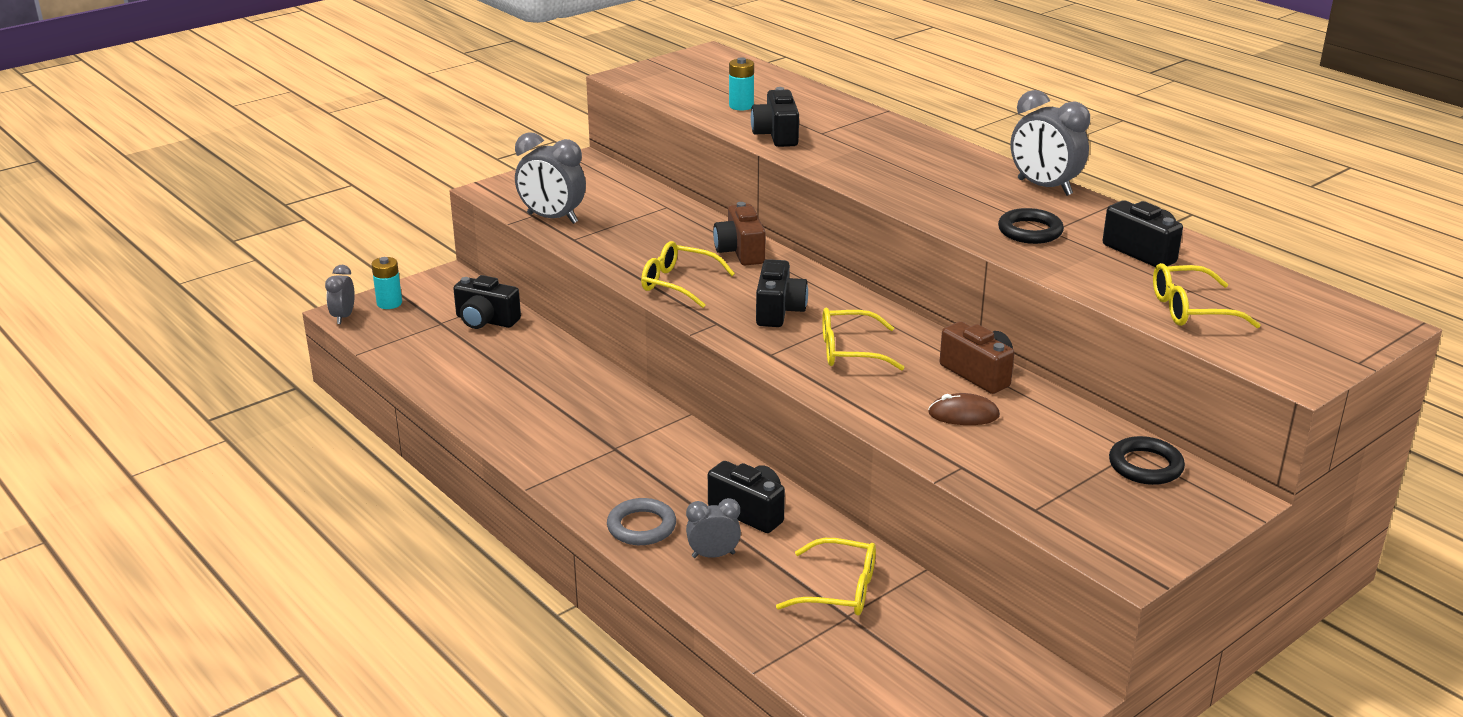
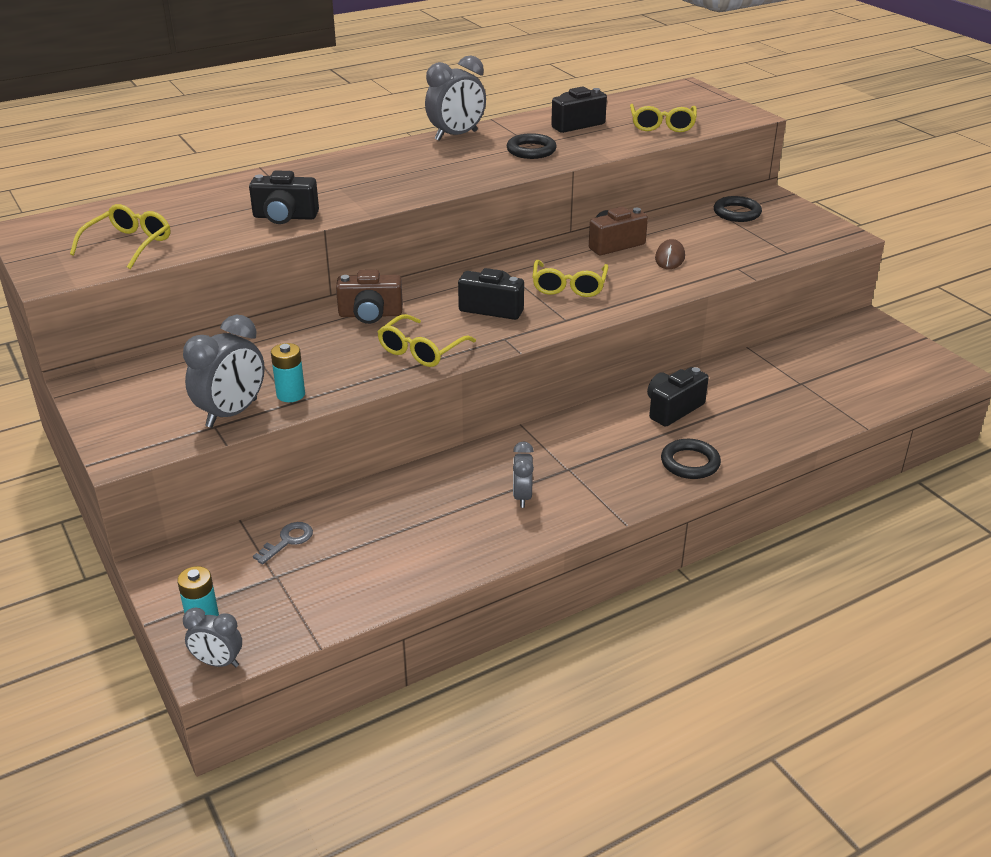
camera: 80 degrees left, 5 degrees up
(486, 321) = (288, 541): black camera -> grey key
(641, 526) = (690, 463): grey ring -> black ring
(713, 555) = (730, 431): grey clock -> grey clock (522, 497)
(741, 106) = (197, 226): turquoise battery -> turquoise battery (291, 394)
(839, 590) = (772, 382): yellow glasses -> yellow glasses (129, 244)

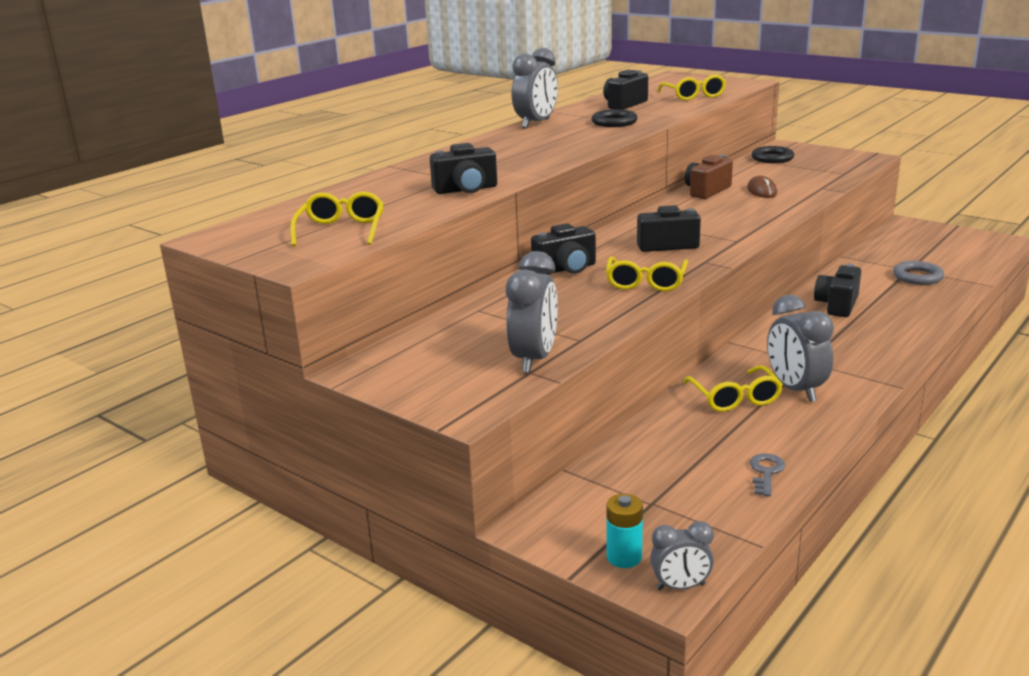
camera: 20 degrees left, 10 degrees down
(288, 541) = (630, 473): grey key -> grey key (766, 472)
(291, 394) = (571, 335): turquoise battery -> none
(370, 314) = (566, 269): brown camera -> black camera
(522, 497) = (795, 389): grey clock -> grey clock, size x1.69
(569, 286) = (709, 221): yellow glasses -> yellow glasses (735, 398)
(690, 463) = (896, 336): black ring -> none
(798, 395) = (917, 277): none -> grey ring

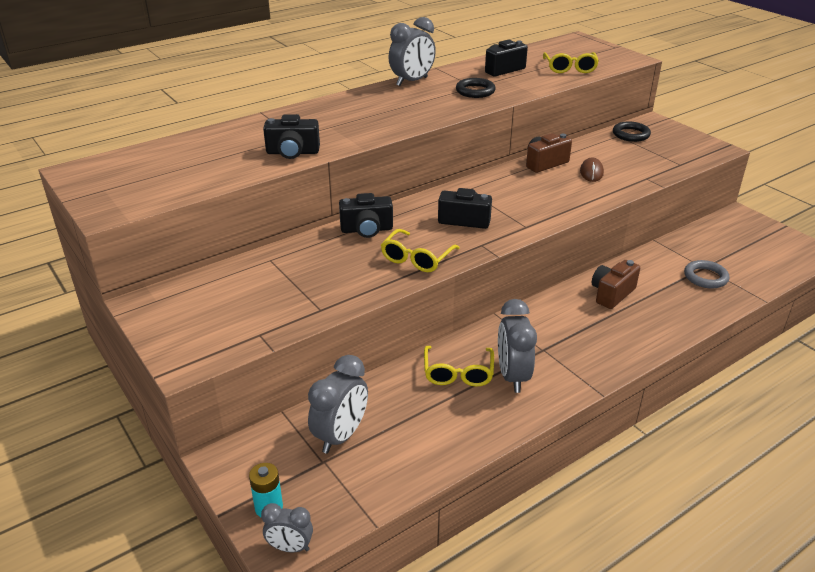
camera: 15 degrees right, 10 degrees up
(341, 230) = (167, 181): yellow glasses -> none
(534, 359) = (272, 322): grey clock -> grey clock (340, 436)
(766, 472) = (430, 455): grey key -> none
(837, 305) = (612, 294): black camera -> brown camera

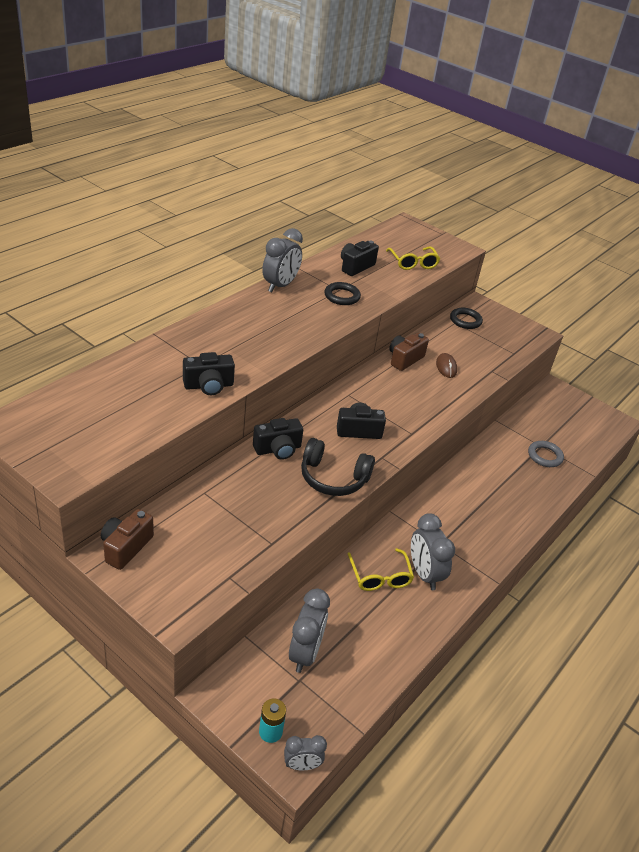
camera: 20 degrees left, 5 degrees up
(416, 258) = (333, 478): yellow glasses -> black headphones
(612, 294) = (478, 481): brown camera -> brown camera (125, 547)

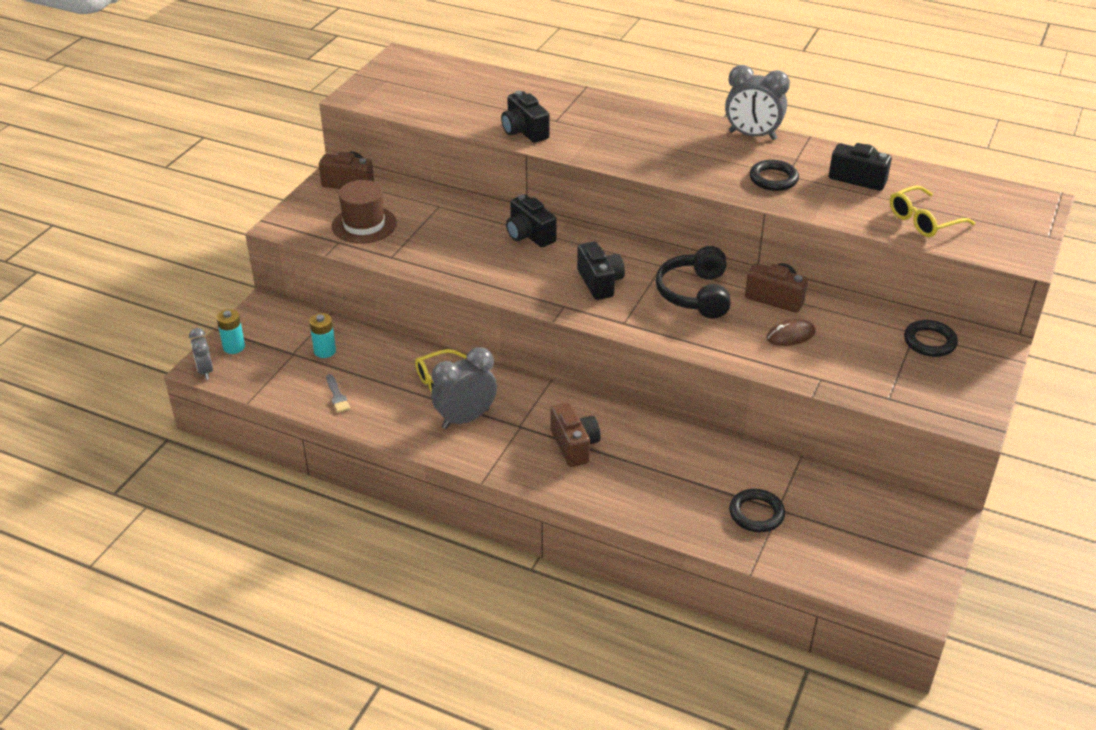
camera: 80 degrees right, 0 degrees up
(209, 551) = (364, 225): none -> brown hat
(305, 653) = (325, 351): grey clock -> turquoise battery
(333, 478) = (507, 277): black headphones -> black headphones (695, 294)
(373, 656) = (337, 396): none -> grey brush
(467, 520) = (574, 445): none -> brown camera
(545, 456) = (756, 514): grey ring -> black ring

